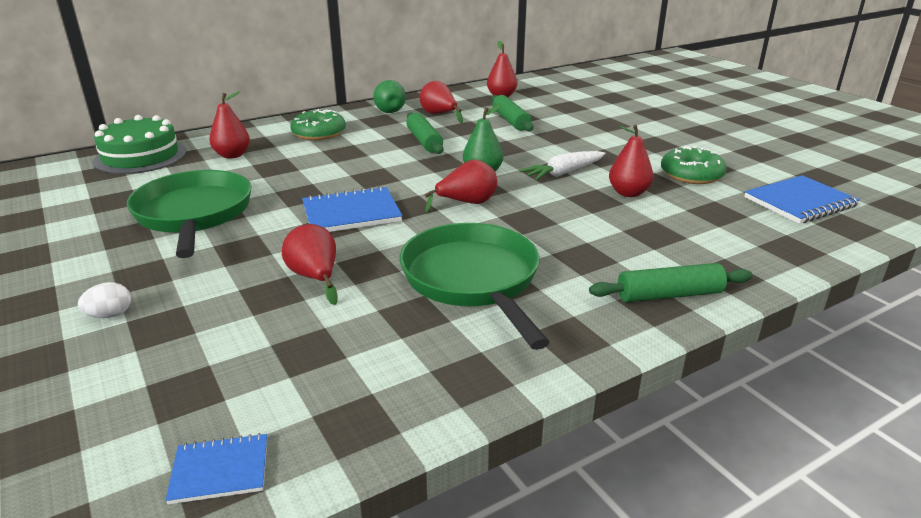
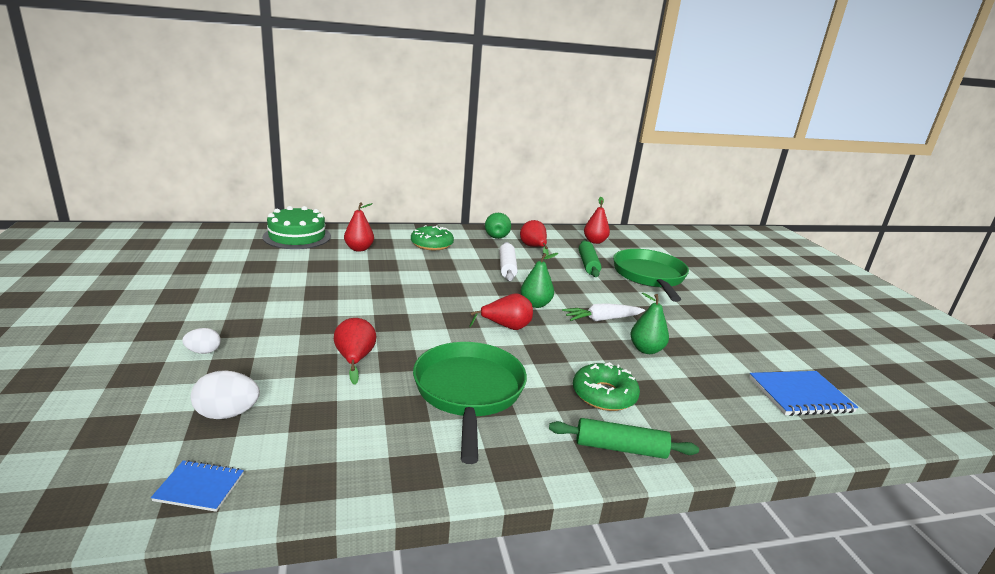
camera: 15 degrees right, 5 degrees down
(194, 214) = (304, 289): green pan -> green pan (649, 276)
(195, 378) = (227, 414): none -> white egg
(351, 213) = (413, 314): blue notebook -> none
(424, 141) = (507, 267): green rolling pin -> white rolling pin
(628, 193) = (646, 349): red pear -> green pear
(691, 174) = (714, 346): green donut -> green donut (604, 395)

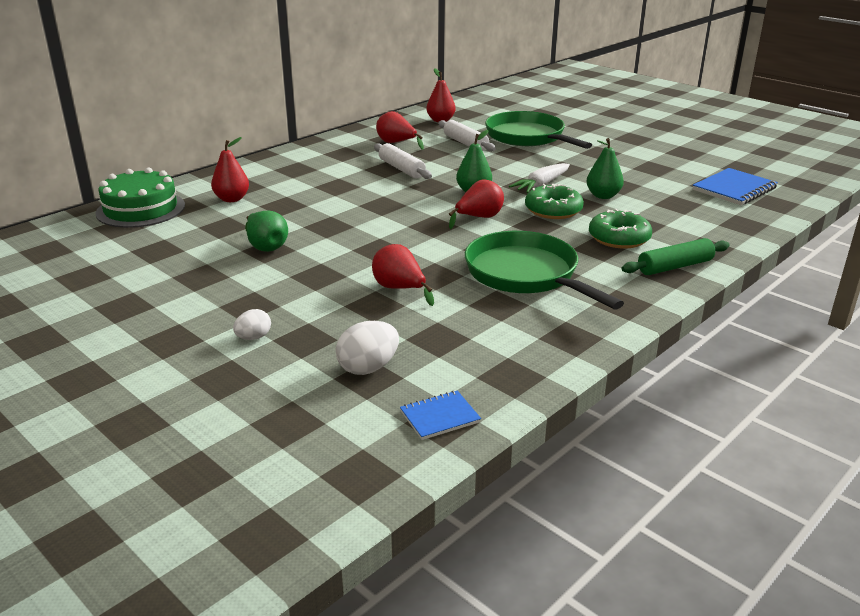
camera: 30 degrees left, 5 degrees up
(432, 244) = (297, 171): green donut -> green donut (553, 210)
(496, 236) = (345, 143): green pear -> green pear (266, 246)
(588, 264) = (465, 143): green rolling pin -> white rolling pin

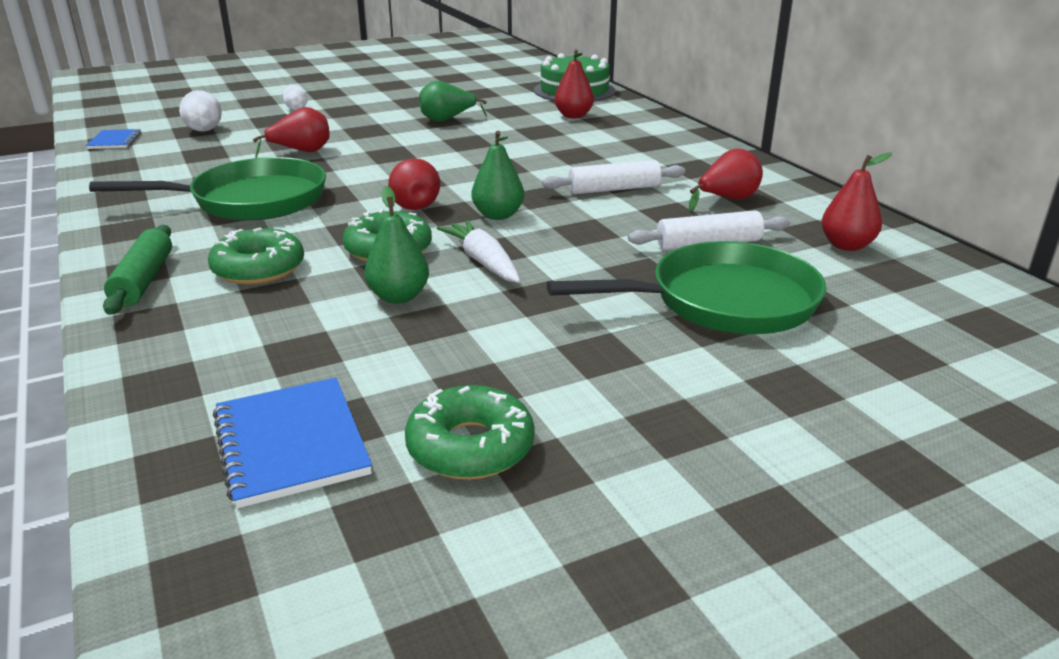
camera: 110 degrees right, 0 degrees up
(690, 163) = (470, 447): none -> green donut

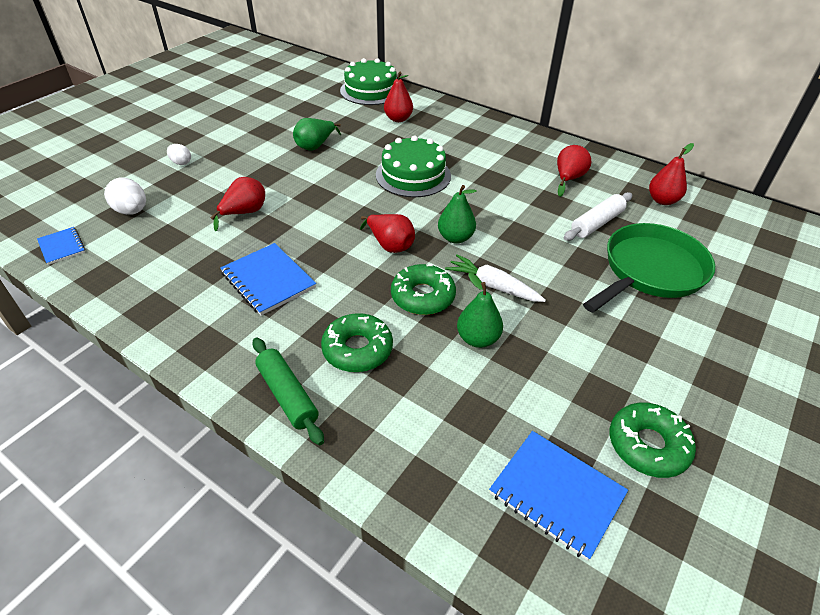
camera: 30 degrees left, 15 degrees up
(251, 200) = (268, 280): green pan -> blue notebook
(523, 159) = (413, 175): none -> green cake
(614, 189) = (498, 189): white rolling pin -> none

